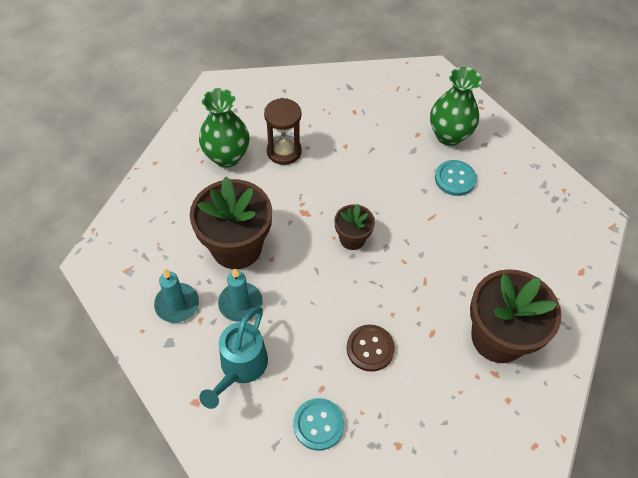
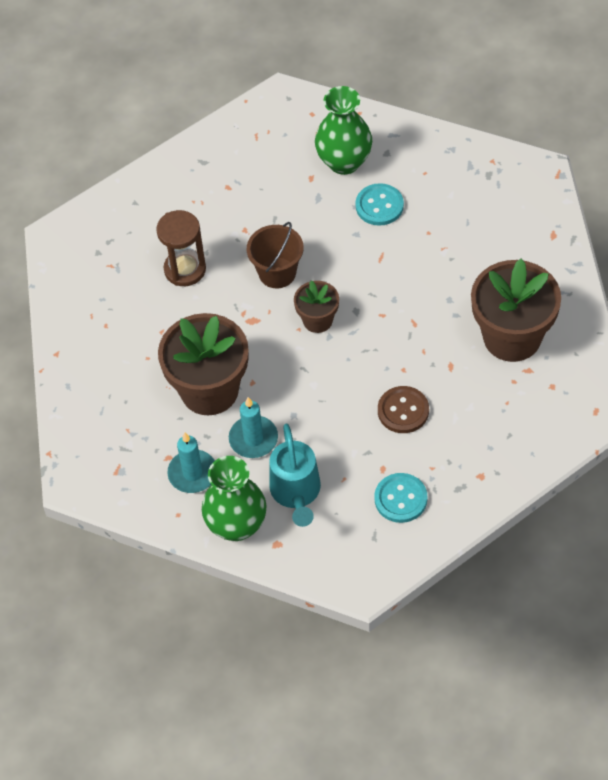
camera: 25 degrees left, 0 degrees up
(227, 156) = (128, 307): green vase -> green vase (236, 525)
(347, 188) = (277, 273): none -> brown bucket

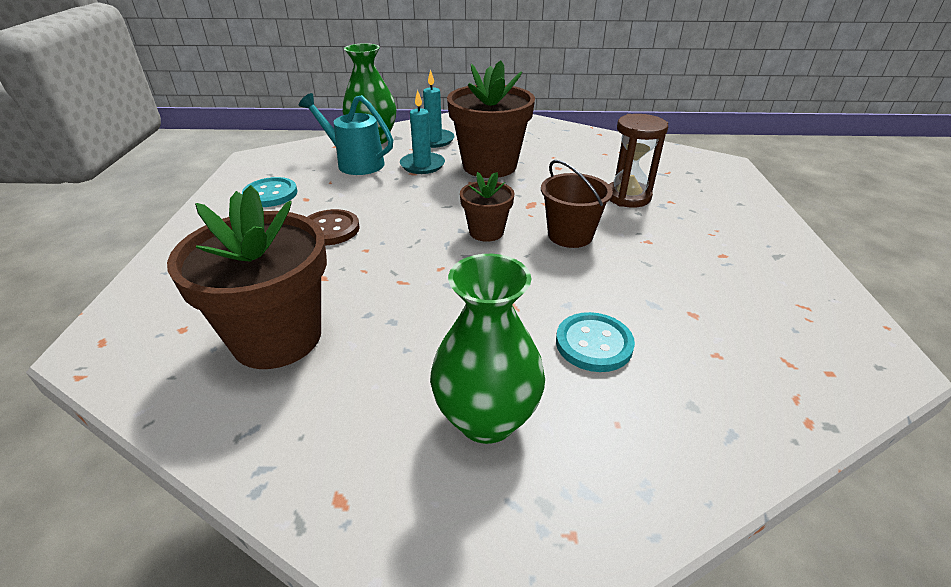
camera: 125 degrees right, 20 degrees down
(344, 162) = (703, 354): green vase -> green vase (486, 419)

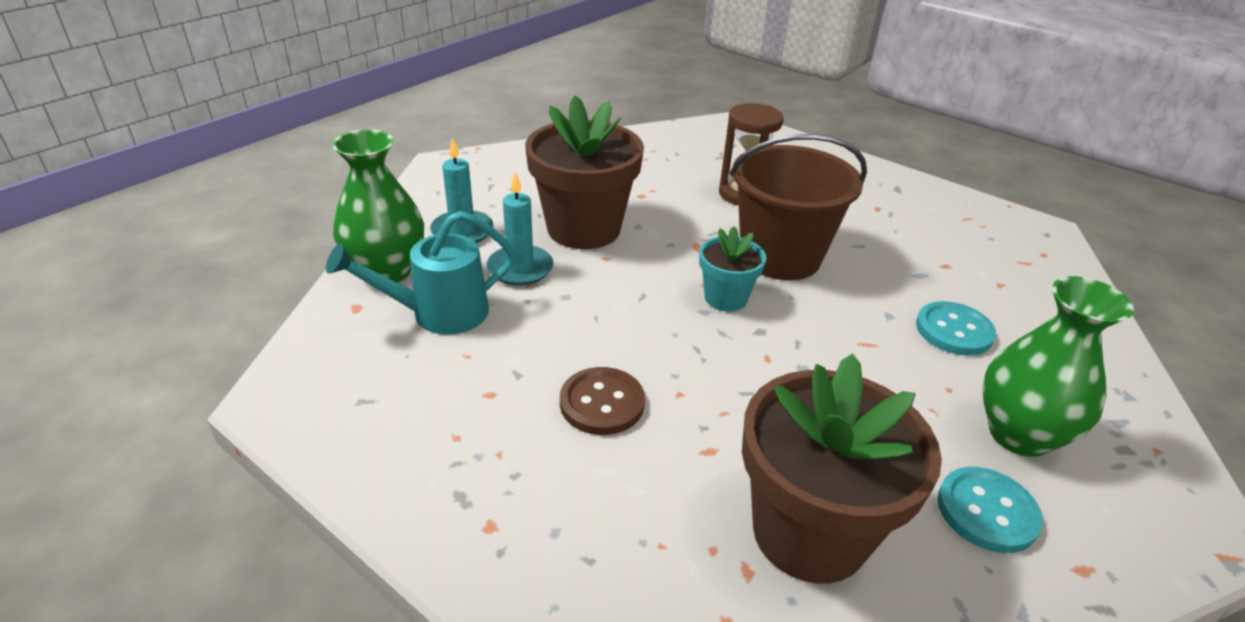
camera: 55 degrees left, 0 degrees up
(270, 194) = (434, 422): turquoise button -> turquoise button (987, 511)
(486, 232) = (725, 298): brown flower pot -> turquoise flower pot
(570, 235) = (780, 256): brown bucket -> brown bucket, size x1.59

